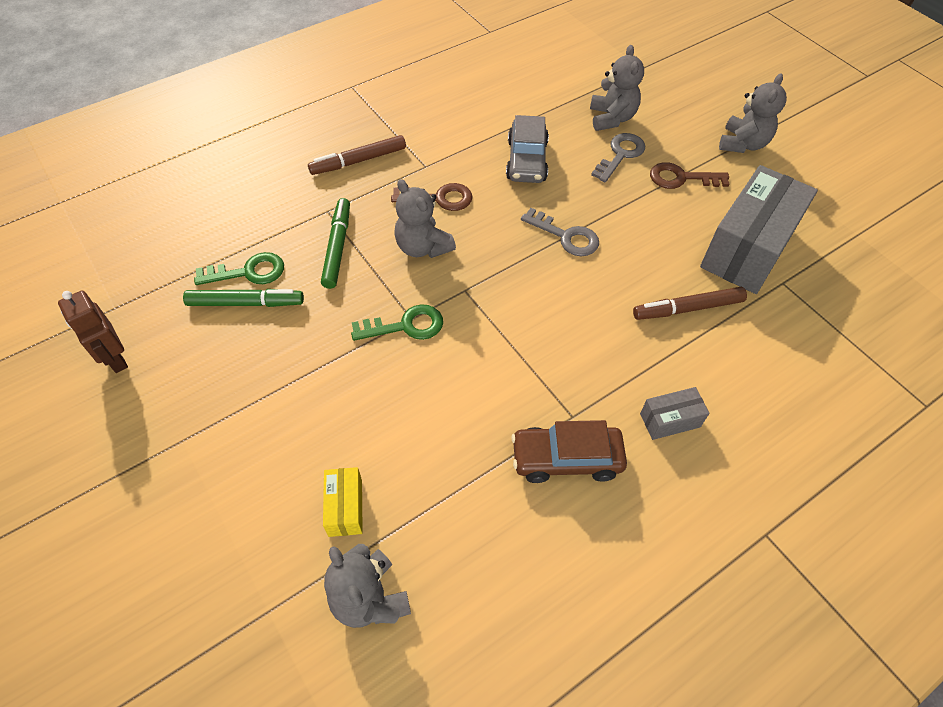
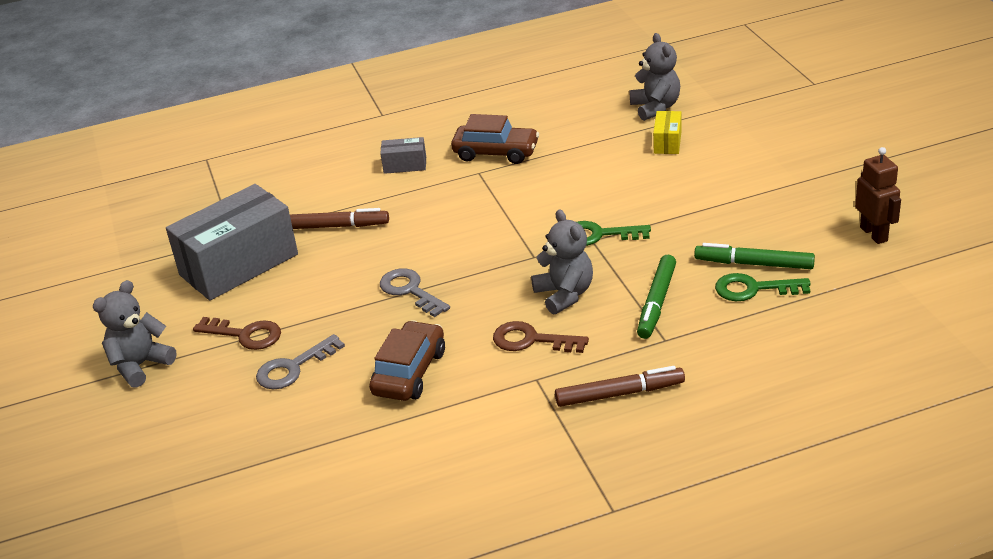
camera: 160 degrees left, 20 degrees down
(527, 160) = (409, 372): grey car -> brown car
(611, 118) = (269, 415): grey teddy bear -> none

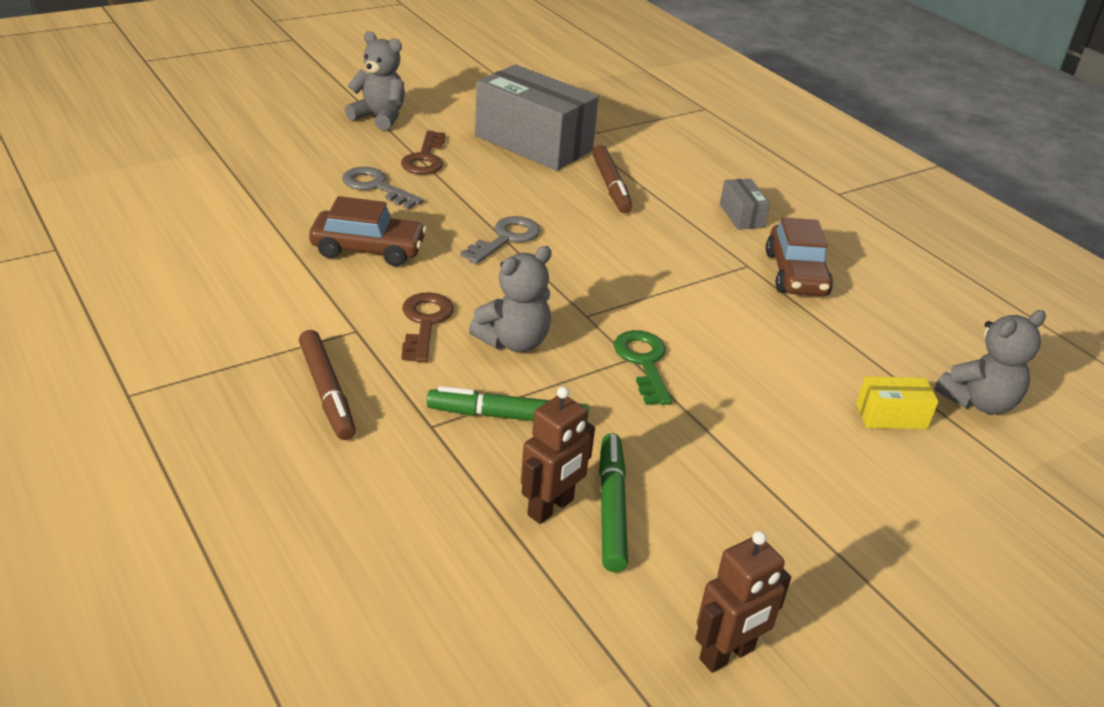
camera: 70 degrees right, 0 degrees up
(754, 289) = (551, 508): green key -> brown robot

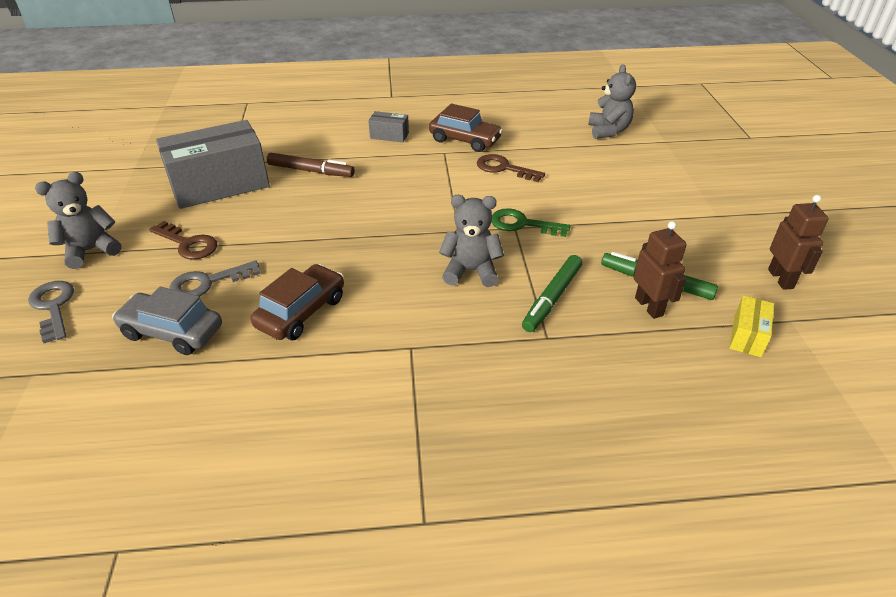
camera: 60 degrees left, 5 degrees up
(298, 192) = (172, 332): none -> grey car
(327, 392) = (483, 384): brown marker -> none
(425, 323) = (423, 307): brown key -> brown key (504, 168)
(506, 238) = (341, 237): grey key -> grey key (53, 307)
(514, 342) = (471, 271): grey teddy bear -> grey teddy bear turned 75 degrees counterclockwise
(891, 416) = (609, 159): yellow box -> yellow box (747, 336)

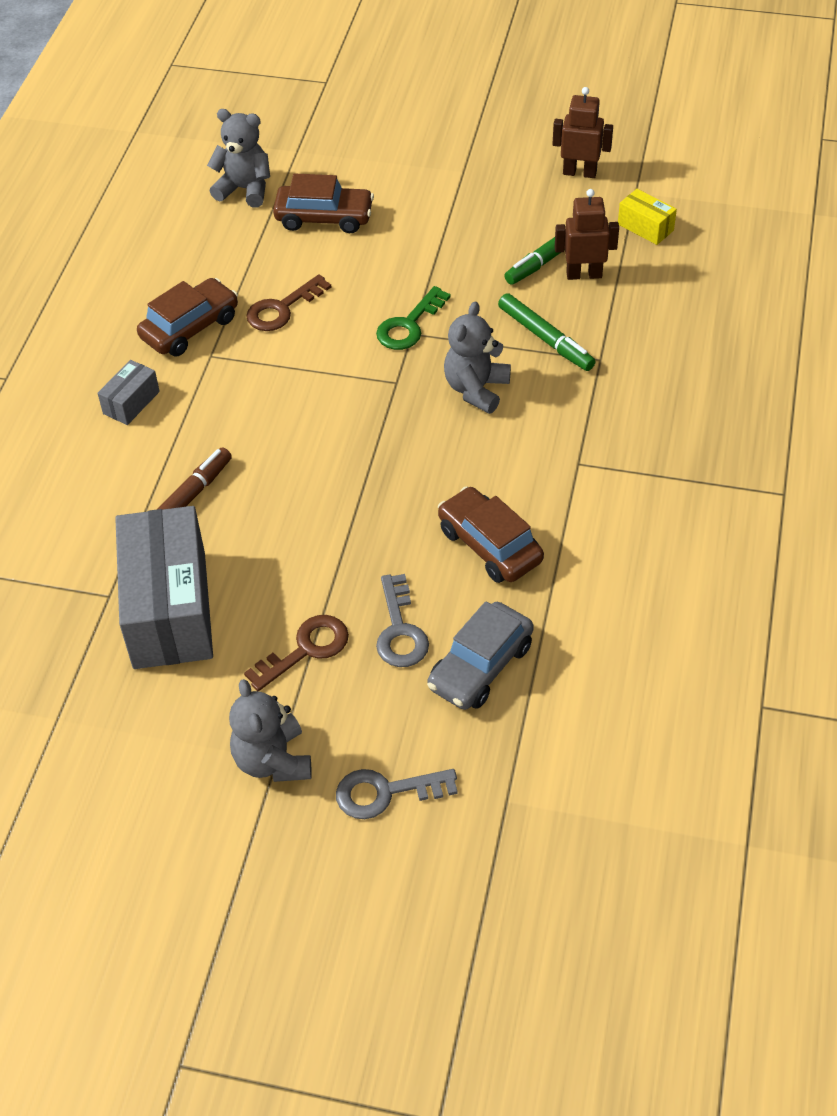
camera: 70 degrees left, 10 degrees up
(607, 165) = (324, 218): none -> brown car

